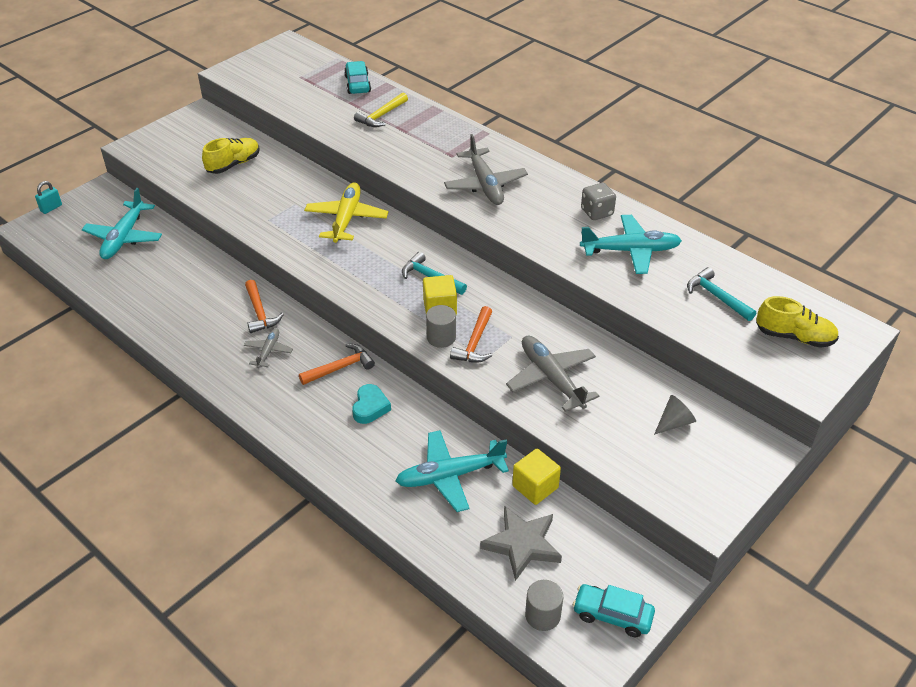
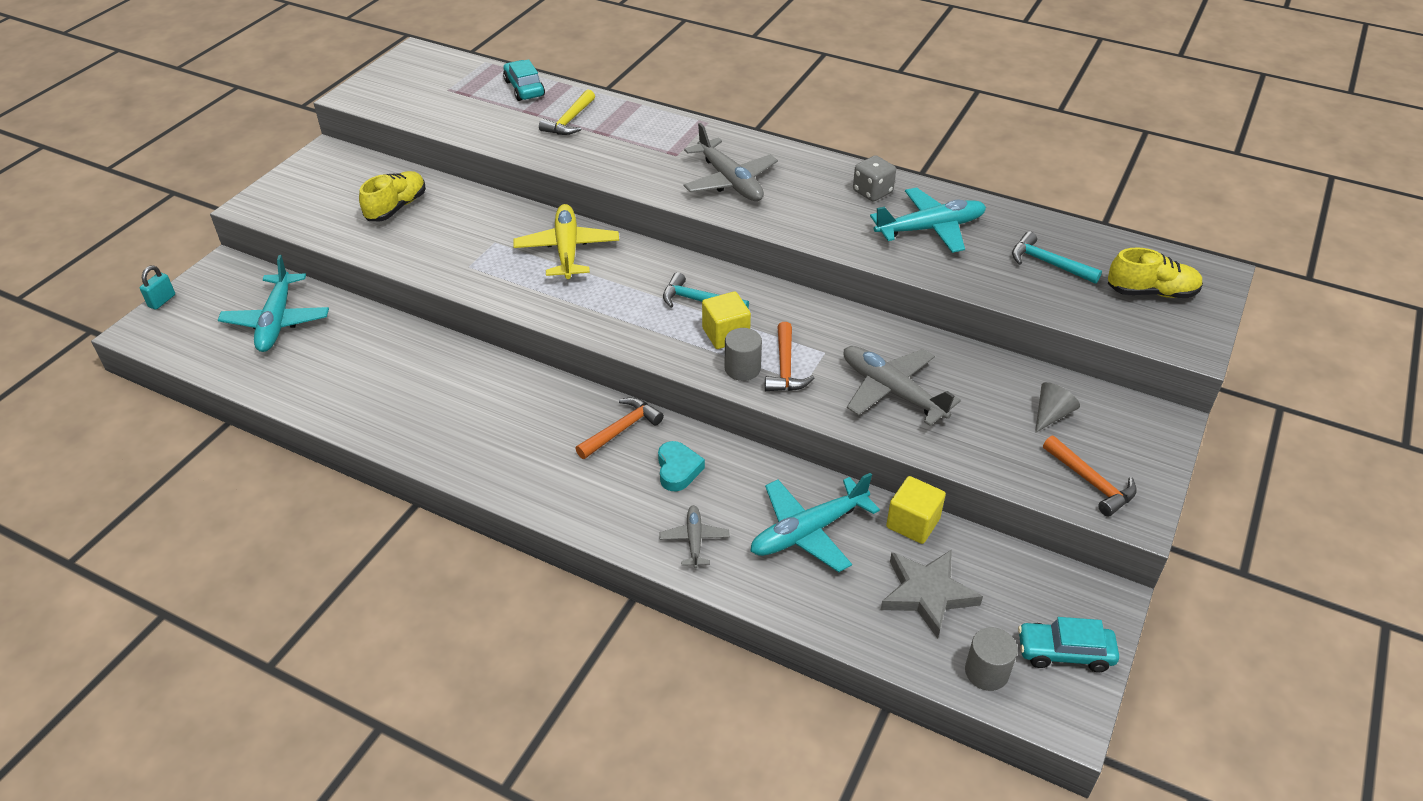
camera: 15 degrees left, 0 degrees up
(260, 312) = (492, 382): orange hammer -> orange hammer (1091, 482)
(268, 351) = (523, 427): grey plane -> grey plane (694, 540)

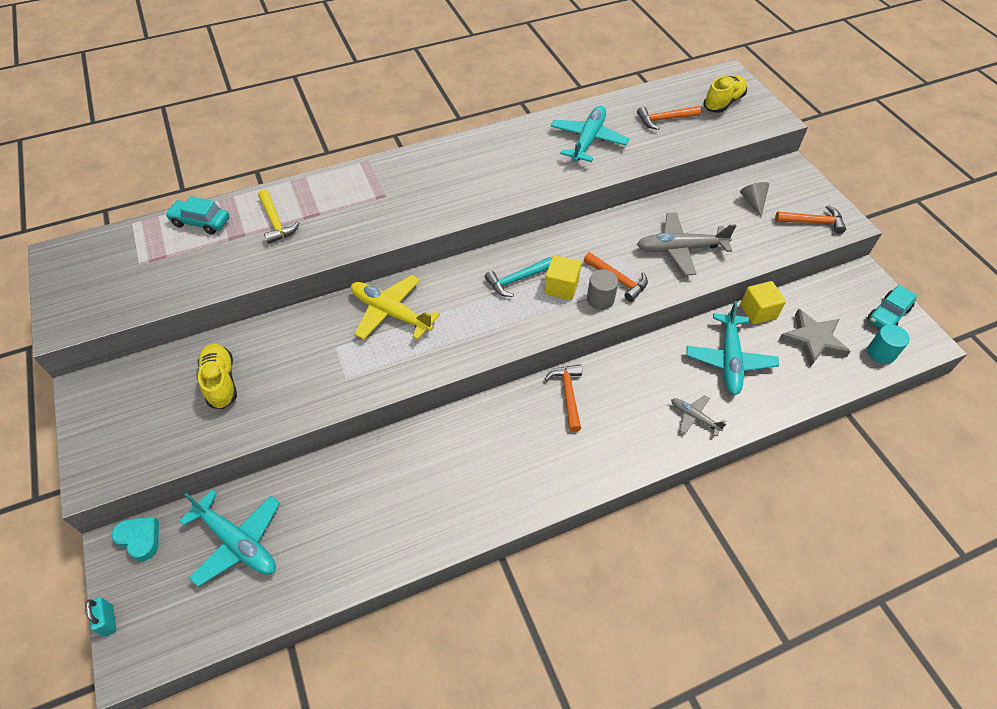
camera: 50 degrees left, 10 degrees up
(678, 470) = (629, 388): turquoise heart -> turquoise heart (140, 539)
(729, 181) = (444, 189): grey plane -> none
(872, 192) = (528, 139): grey dice -> none
(986, 672) = (881, 353): grey cylinder -> turquoise cylinder
(1048, 263) = (664, 119): turquoise hammer -> orange hammer

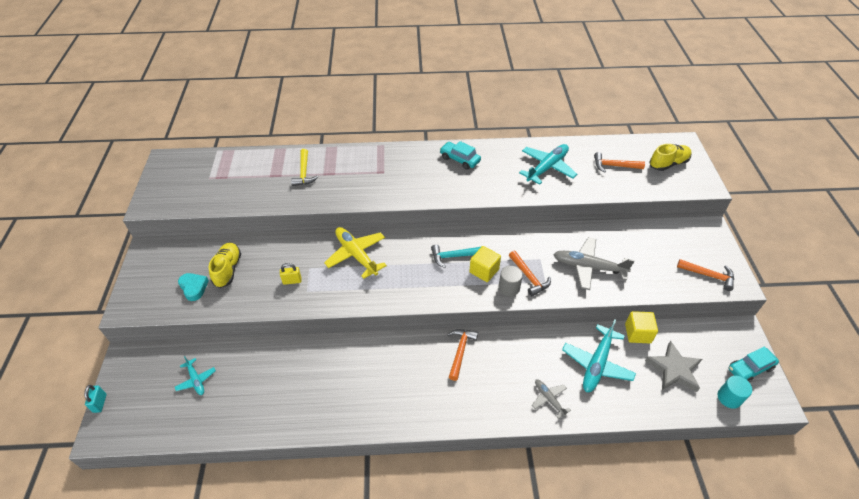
camera: 20 degrees right, 5 degrees down
(140, 539) = (140, 357): turquoise heart -> turquoise heart (194, 288)
(201, 222) = (258, 160): turquoise car -> turquoise car (460, 159)
(237, 542) = (196, 380): turquoise plane -> turquoise plane, size x0.54
(319, 370) = (292, 281): none -> yellow padlock
(753, 202) = (664, 247): grey cone -> none

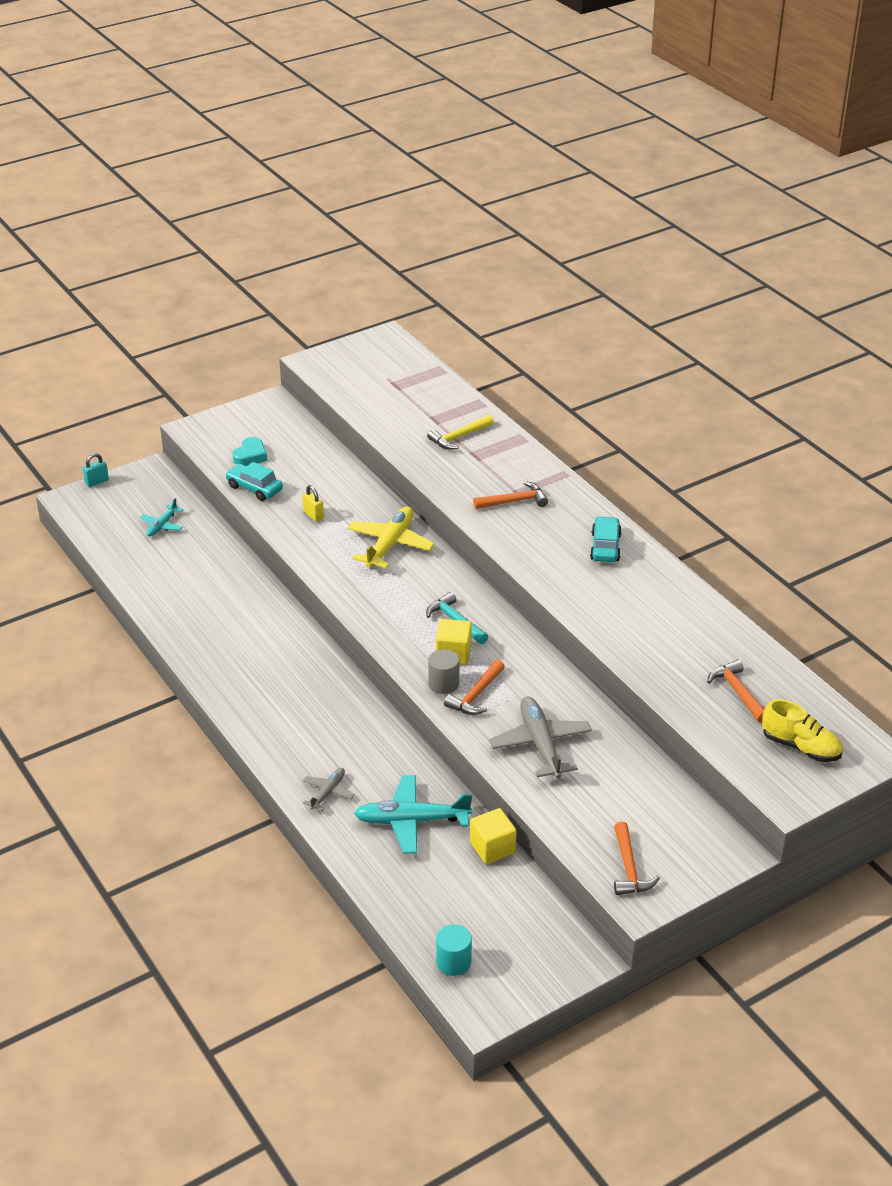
camera: 60 degrees right, 10 degrees down
(228, 270) = (291, 465): yellow shoe -> none
(460, 351) = (339, 697): orange hammer -> orange hammer (514, 501)
(547, 168) = (667, 628): turquoise plane -> none
(674, 369) = (458, 897): grey star -> none
(750, 368) = (521, 976): turquoise car -> turquoise car (254, 488)

